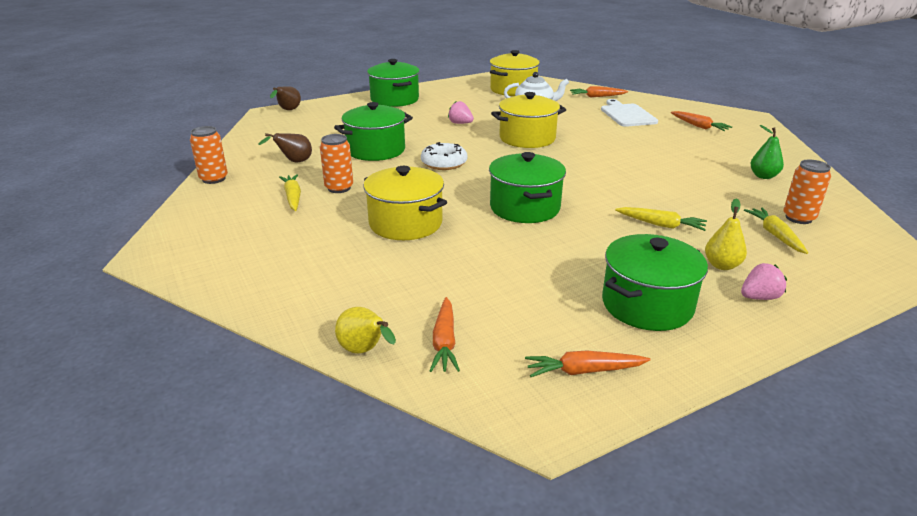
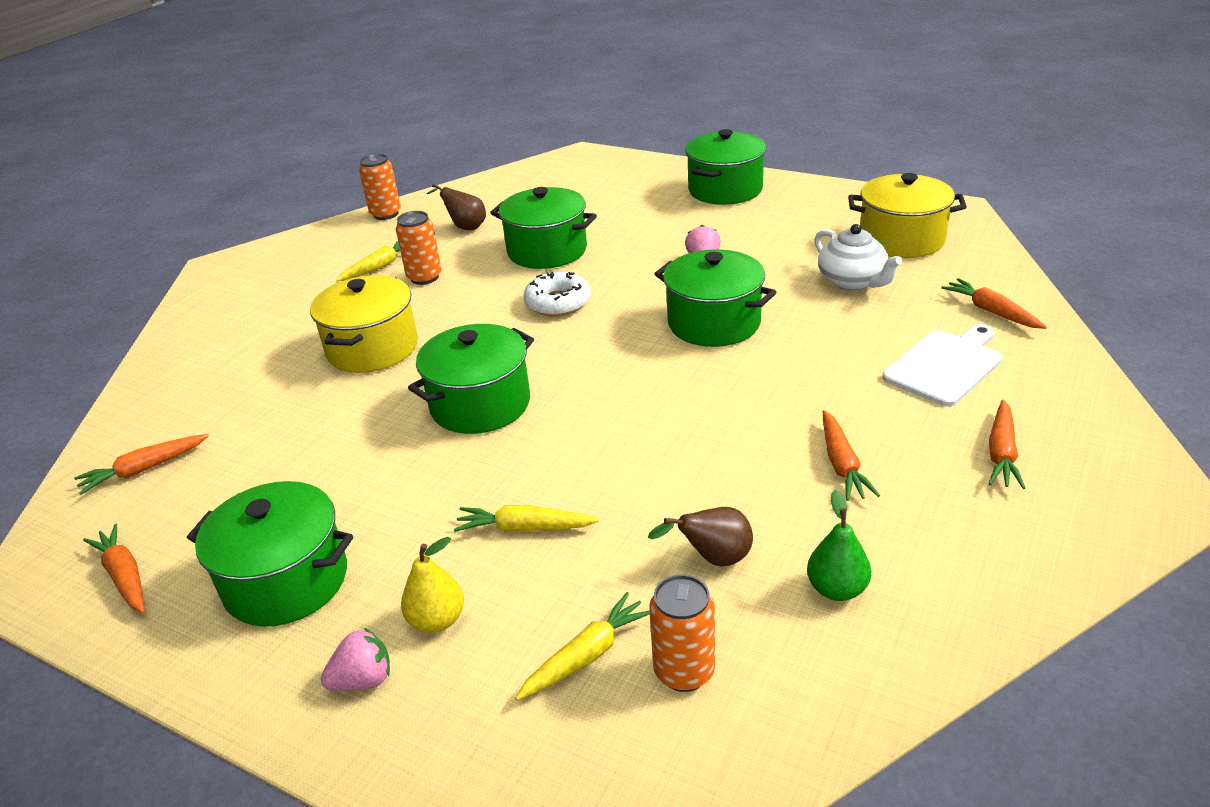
camera: 60 degrees right, 5 degrees up
(288, 110) = (600, 159): brown pear -> brown pear (713, 559)
(365, 351) = (112, 433): yellow pear -> none
(527, 138) = (714, 323): yellow pot -> green pot
(661, 225) = (524, 528): yellow carrot -> yellow carrot turned 105 degrees clockwise
(678, 150) = (841, 464): none -> orange carrot
(759, 297) = (363, 680): pink strawberry -> pink strawberry turned 60 degrees counterclockwise

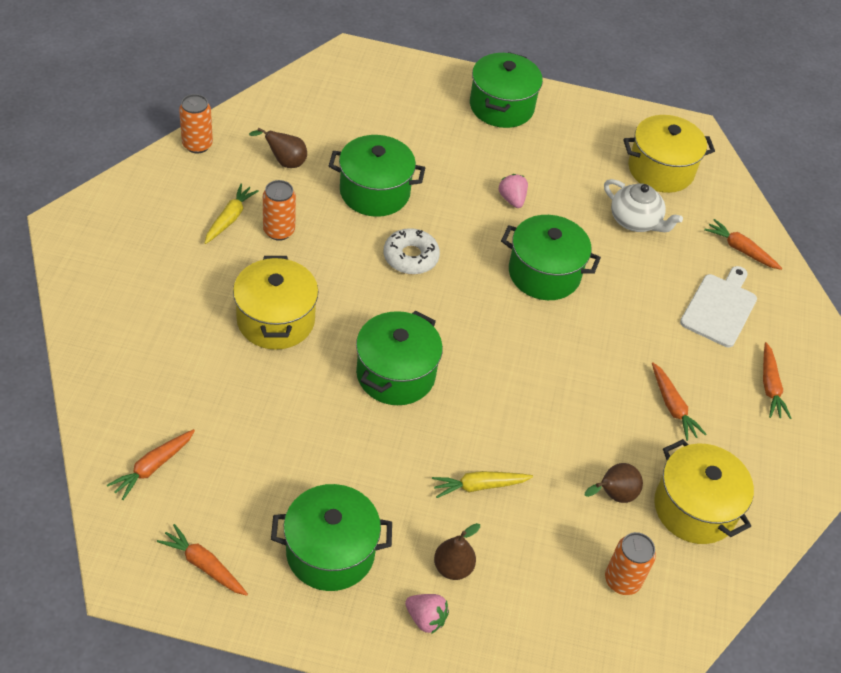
camera: 25 degrees left, 15 degrees up
(363, 680) = (426, 618): pink strawberry -> pink strawberry turned 75 degrees clockwise
(437, 620) = (453, 568): yellow pear -> brown pear
(586, 655) = (560, 579): yellow carrot -> none
(837, 589) = (694, 508): green pear -> yellow pot

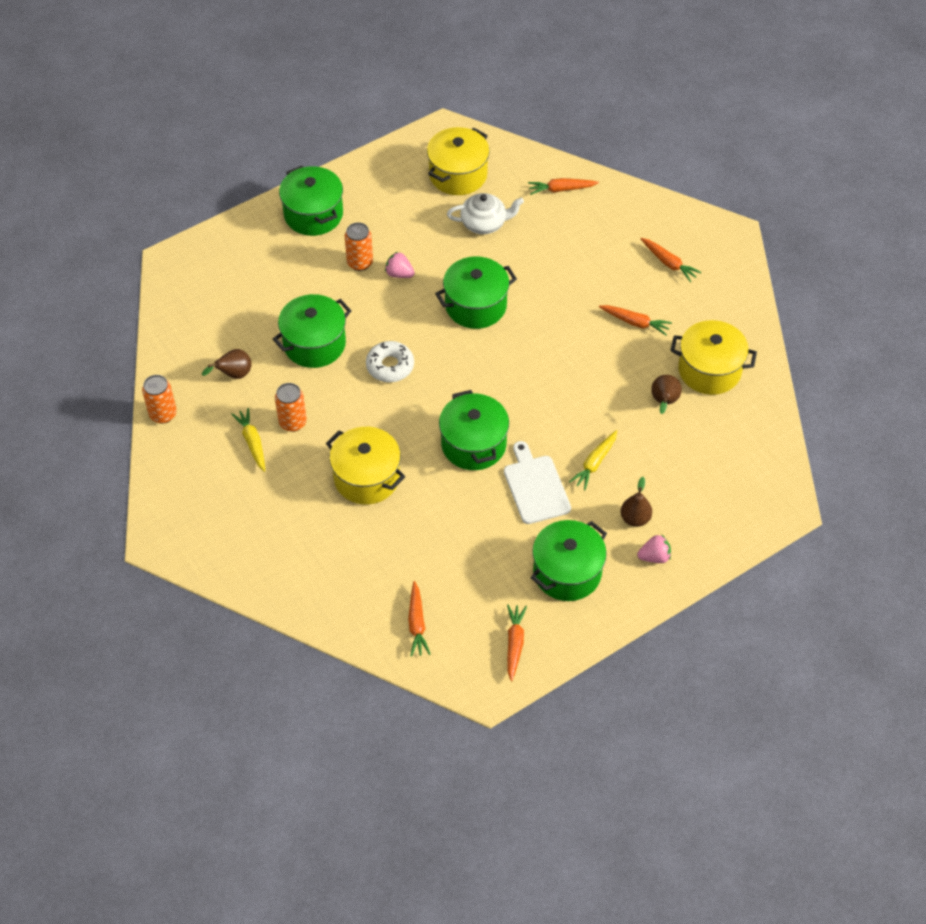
camera: 40 degrees left, 5 degrees up
(204, 565) = (514, 644): orange carrot -> orange carrot turned 105 degrees clockwise
(622, 580) = (720, 443): orange can -> orange can (360, 263)
(720, 308) = (592, 238): white cutting board -> white cutting board (535, 486)

